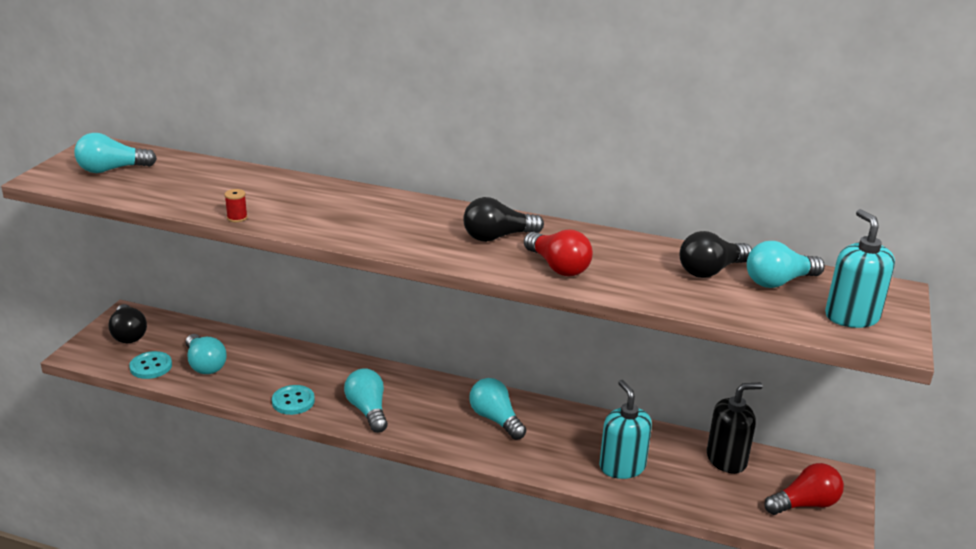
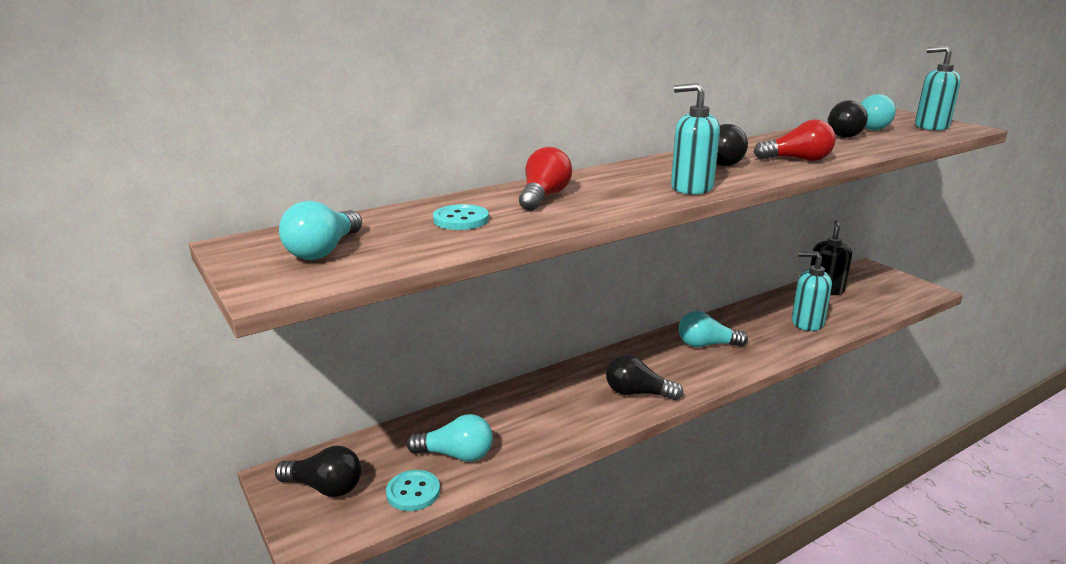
camera: 50 degrees left, 5 degrees down
(237, 218) = (558, 224): red spool -> none
(293, 401) = (582, 425): turquoise button -> turquoise button (461, 220)
(368, 410) = (637, 393): turquoise light bulb -> black light bulb
(392, 241) = (691, 187): none -> turquoise soap dispenser
(804, 504) = (888, 286): red light bulb -> red light bulb (543, 197)

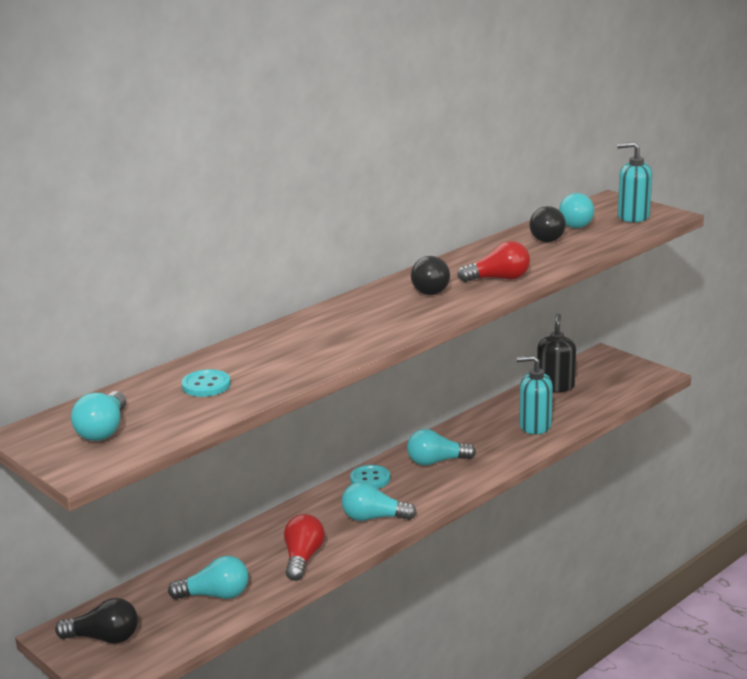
camera: 10 degrees left, 0 degrees up
(413, 492) = (186, 630): turquoise button -> turquoise button (370, 479)
(543, 197) = (271, 351): red light bulb -> red light bulb (302, 558)
(637, 393) = (374, 518): black light bulb -> turquoise light bulb
(691, 187) = (401, 325): turquoise soap dispenser -> none

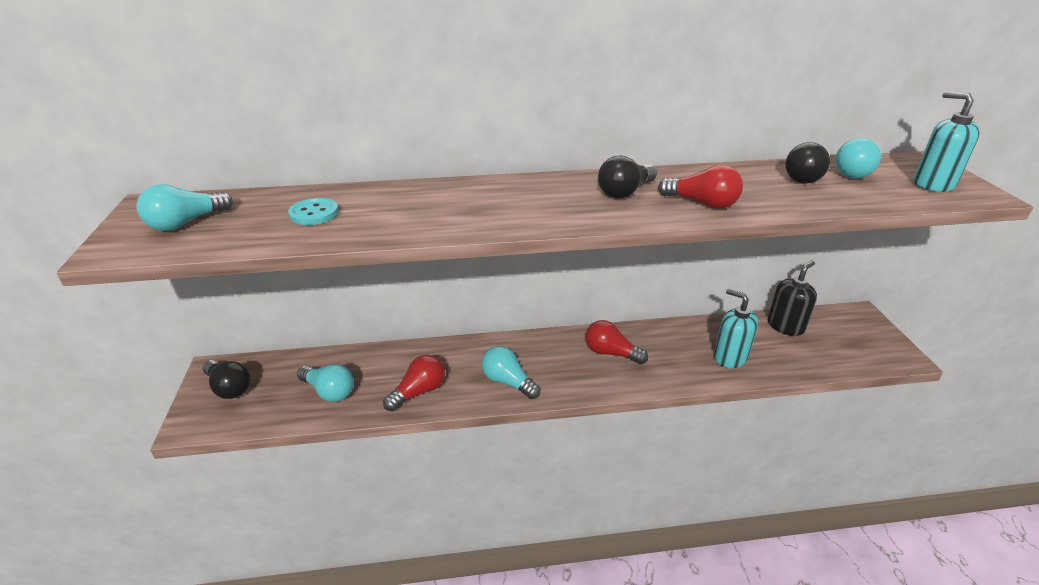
camera: 35 degrees right, 10 degrees up
(370, 479) = (543, 344): turquoise button -> none
(436, 461) = (611, 353): turquoise light bulb -> red light bulb

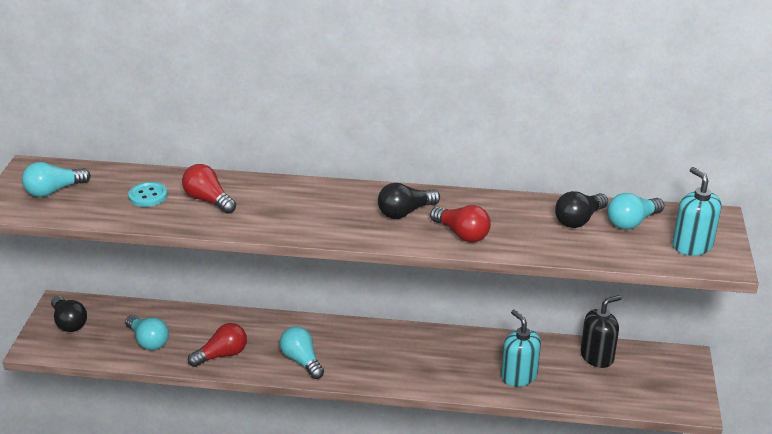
camera: 15 degrees right, 0 degrees up
(611, 353) = (408, 351): red light bulb -> red light bulb (208, 200)

